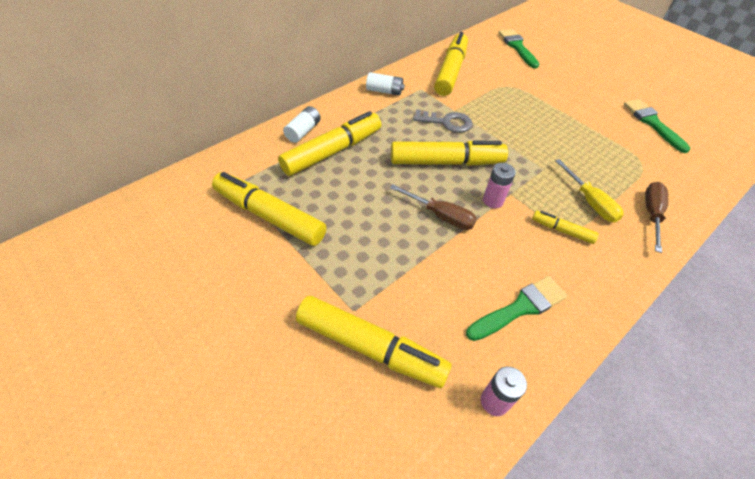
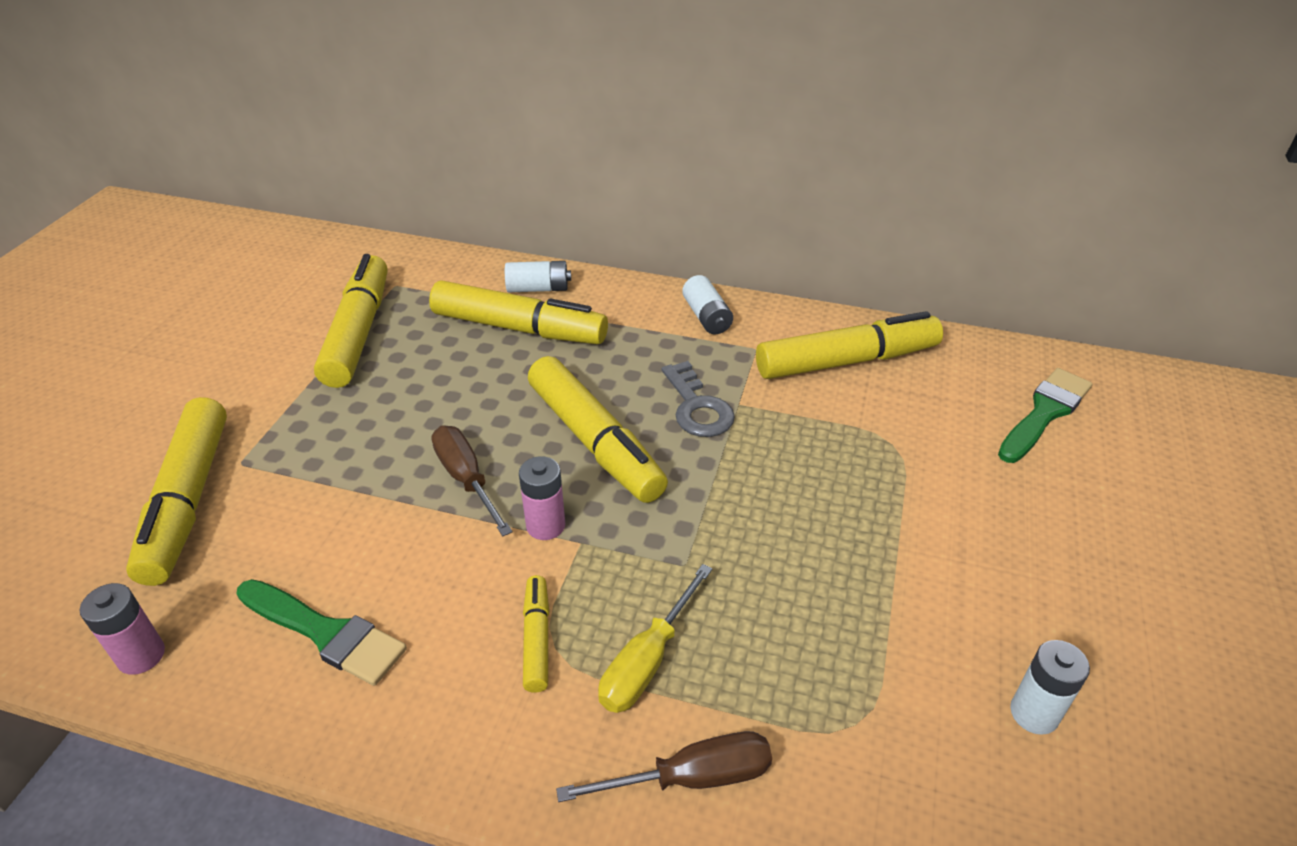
camera: 60 degrees right, 10 degrees down
(441, 216) = (466, 479): brown screwdriver -> brown screwdriver turned 150 degrees clockwise
(652, 123) = (1034, 713): green brush -> white battery

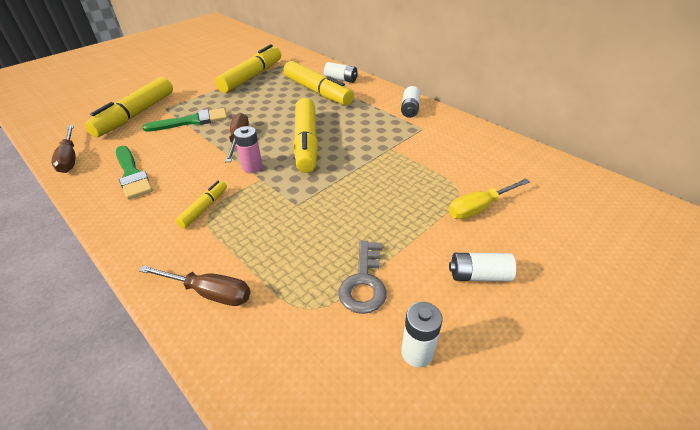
camera: 30 degrees right, 0 degrees up
(141, 655) = (70, 158): pink battery -> brown screwdriver
(647, 661) = (240, 236): yellow screwdriver -> yellow screwdriver (479, 208)
(697, 407) = (368, 144): grey key -> grey key (364, 282)
(847, 361) = (468, 147): yellow marker -> none
(1017, 567) = (479, 275): none -> white battery
(1044, 413) = (573, 207): green brush -> green brush (192, 121)

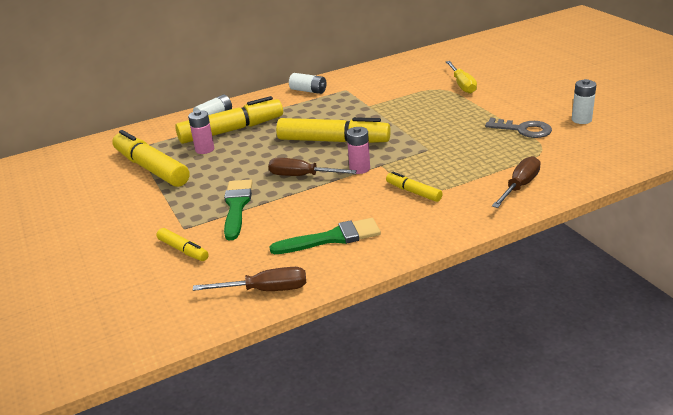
camera: 70 degrees left, 10 degrees down
(135, 115) = (183, 250): yellow marker -> yellow marker, size x0.49
(283, 88) = (204, 149): none -> pink battery
(479, 275) = (526, 95): white battery -> none

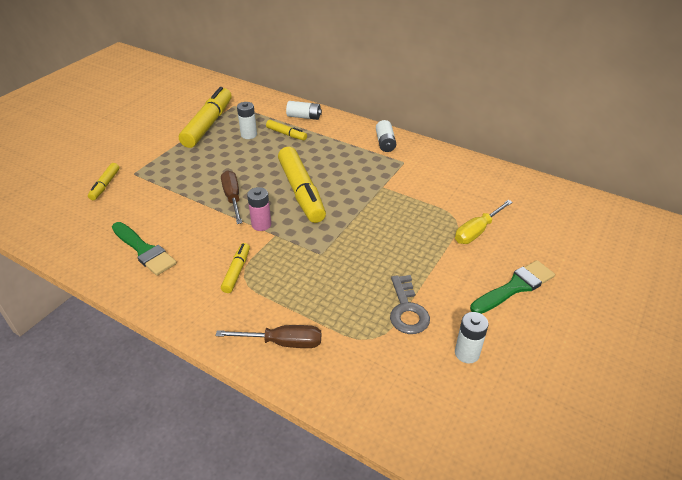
camera: 55 degrees right, 10 degrees up
(204, 149) = (249, 135): pink battery -> white battery
(232, 130) = (286, 134): yellow marker -> yellow marker, size x0.49
(237, 206) = (172, 184): green brush -> green brush (515, 287)
(266, 290) = (64, 244): brown screwdriver -> none

